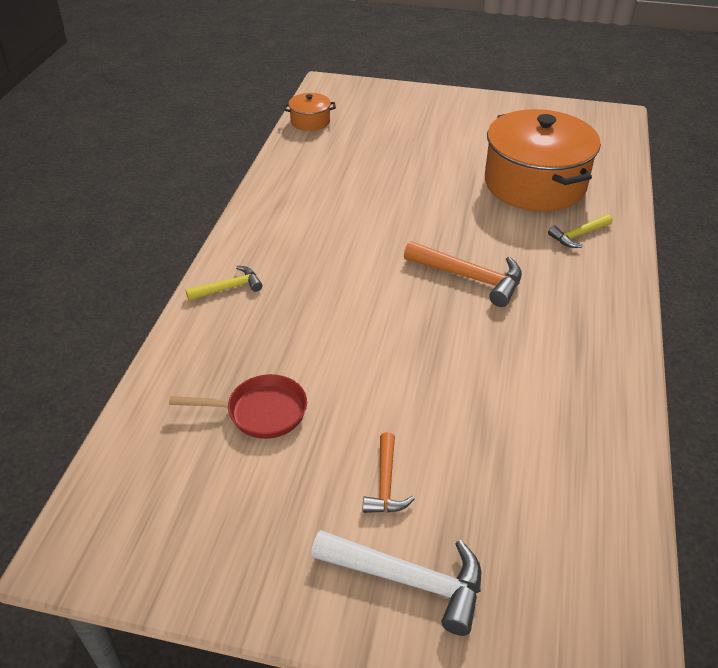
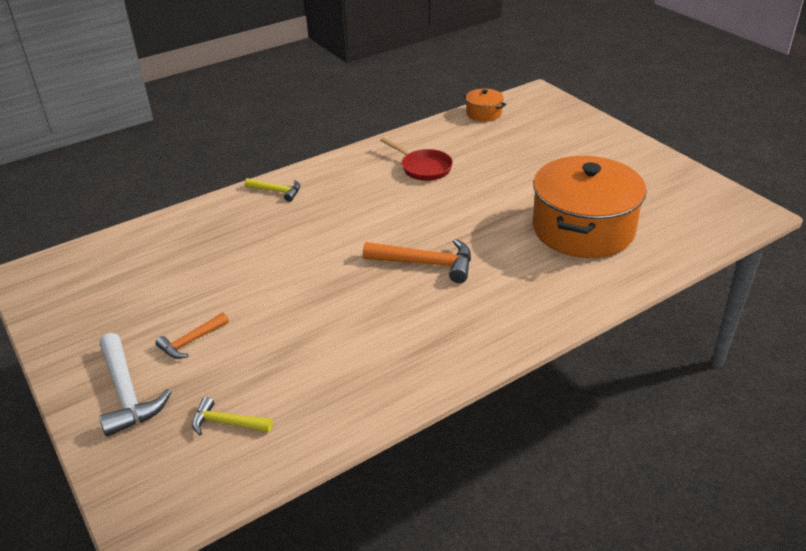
camera: 45 degrees right, 5 degrees down
(260, 412) = (192, 265): red pan -> red pan (423, 168)
(470, 278) = (426, 263): orange hammer -> orange hammer turned 60 degrees counterclockwise
(578, 235) = (555, 280): yellow hammer -> yellow hammer (227, 423)

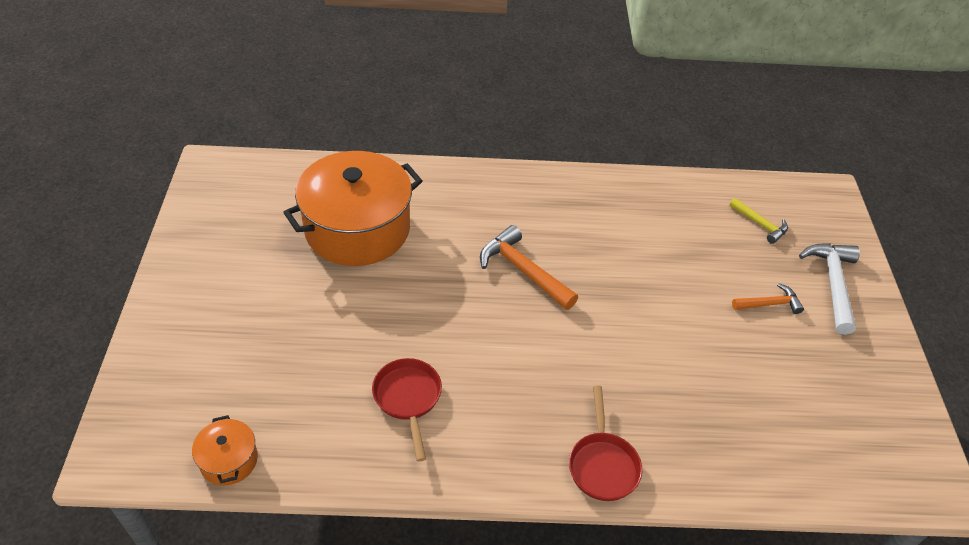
camera: 150 degrees left, 10 degrees up
(277, 191) = (602, 464): yellow hammer -> red pan

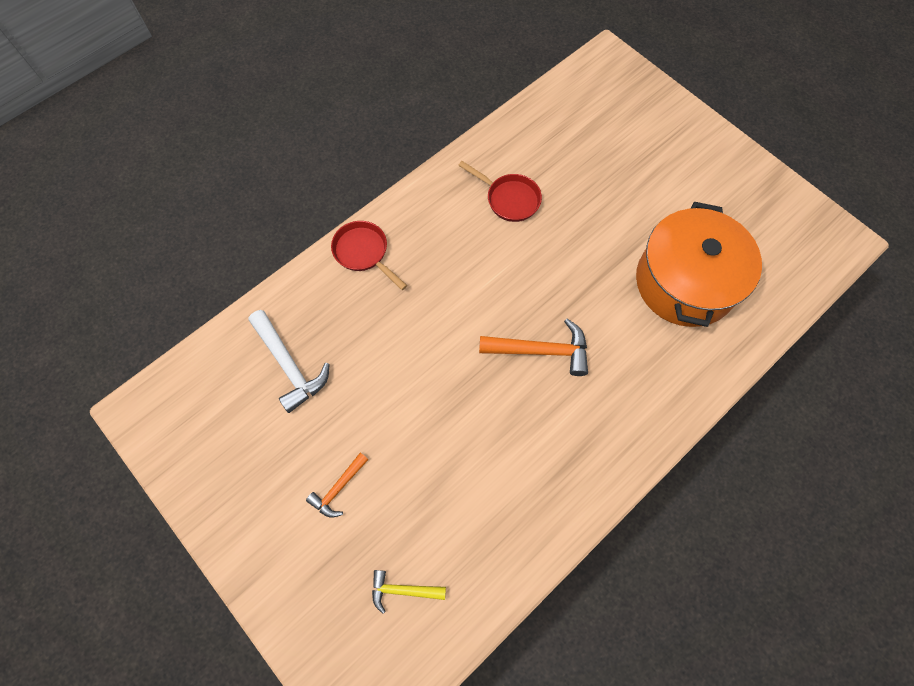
camera: 140 degrees right, 20 degrees up
(229, 460) = (556, 99): orange pot -> none
(833, 284) = (297, 565): white hammer -> white hammer (289, 365)

